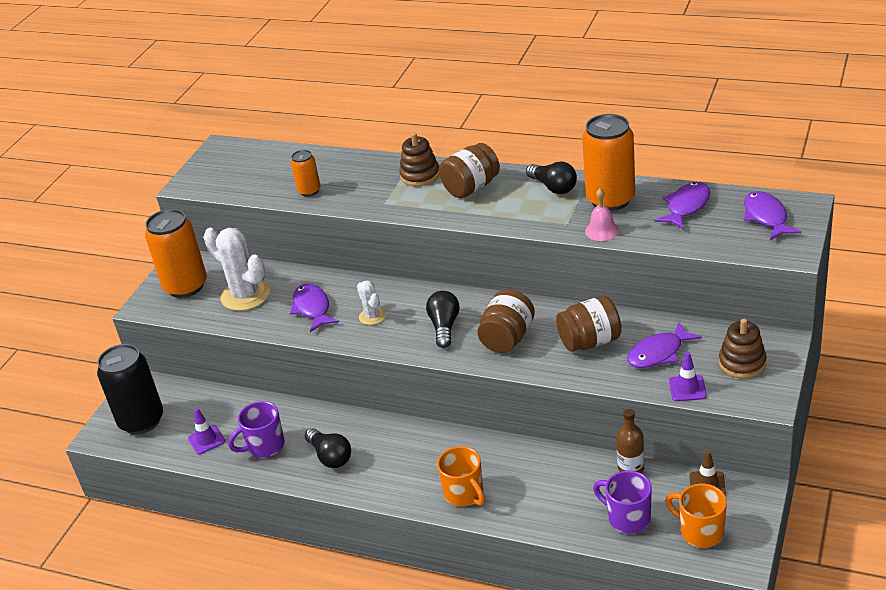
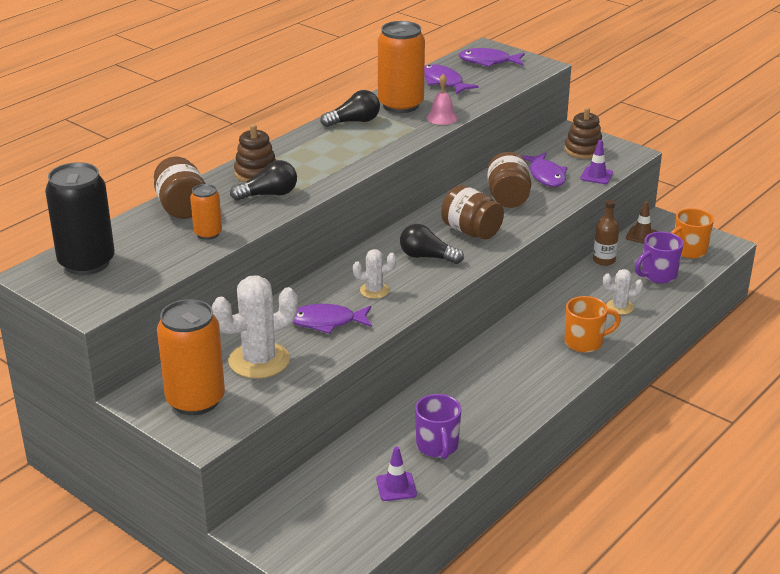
camera: 75 degrees left, 5 degrees down
(141, 421) = (322, 534): black can -> black can (87, 263)
(330, 456) = (484, 407): black light bulb -> black light bulb (269, 195)
(471, 187) = (309, 154): brown jar -> brown jar (182, 207)
(544, 503) = (620, 307): none -> white cactus

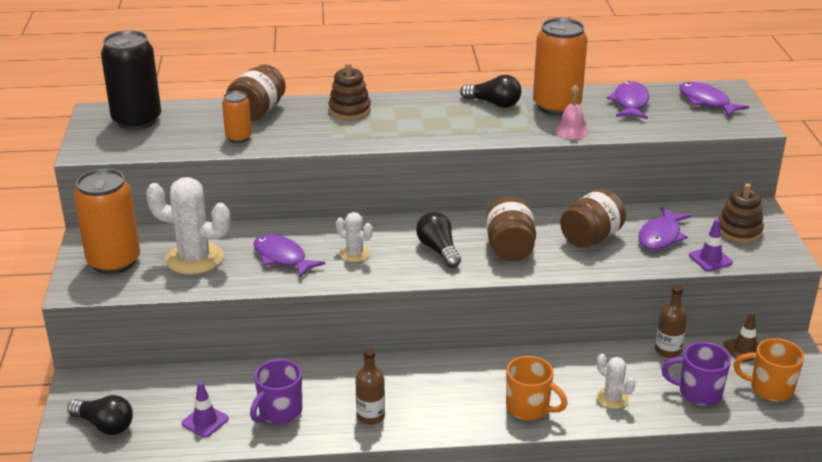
camera: 45 degrees right, 0 degrees up
(269, 195) = (328, 130): black light bulb -> black light bulb (105, 425)
(501, 409) = (370, 416): none -> brown bottle

